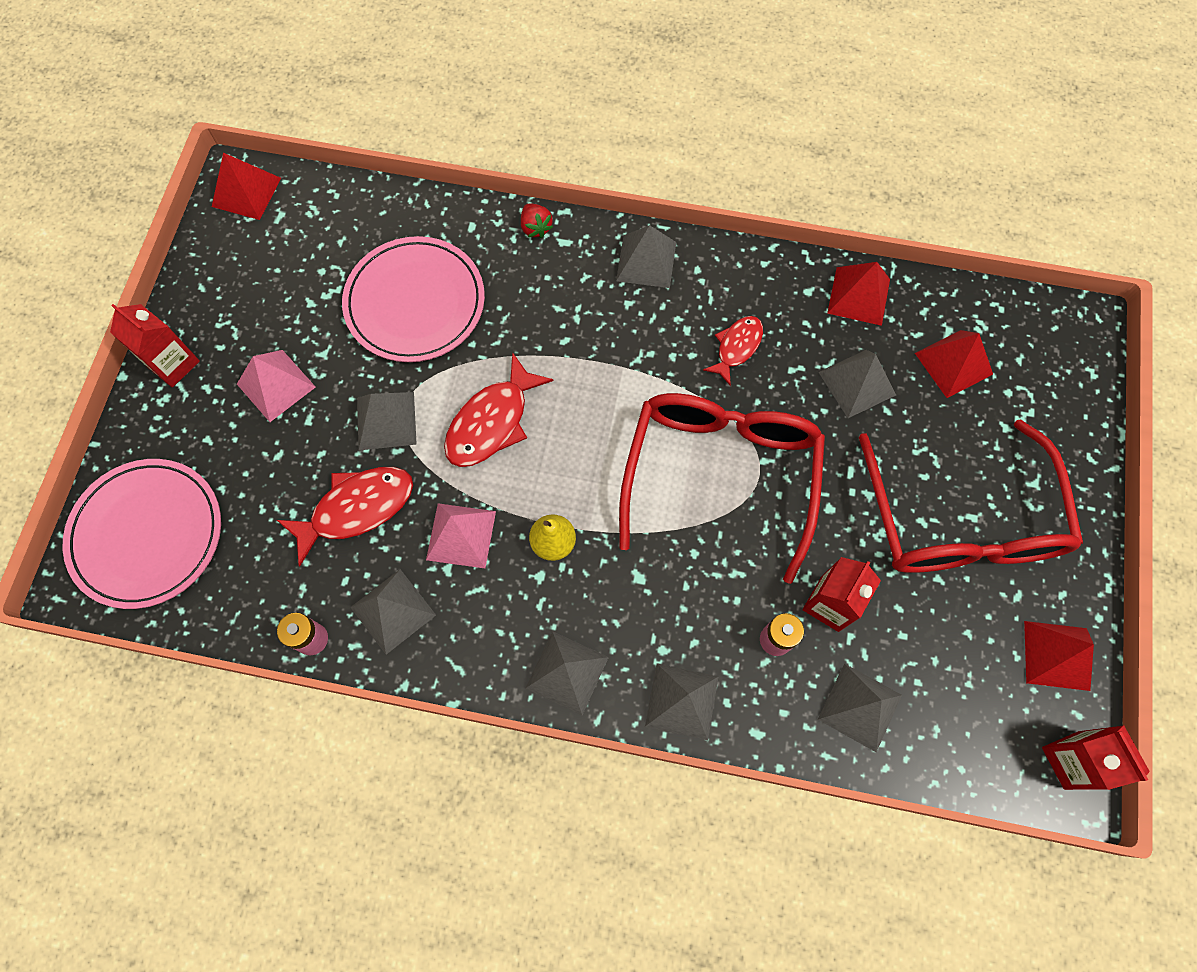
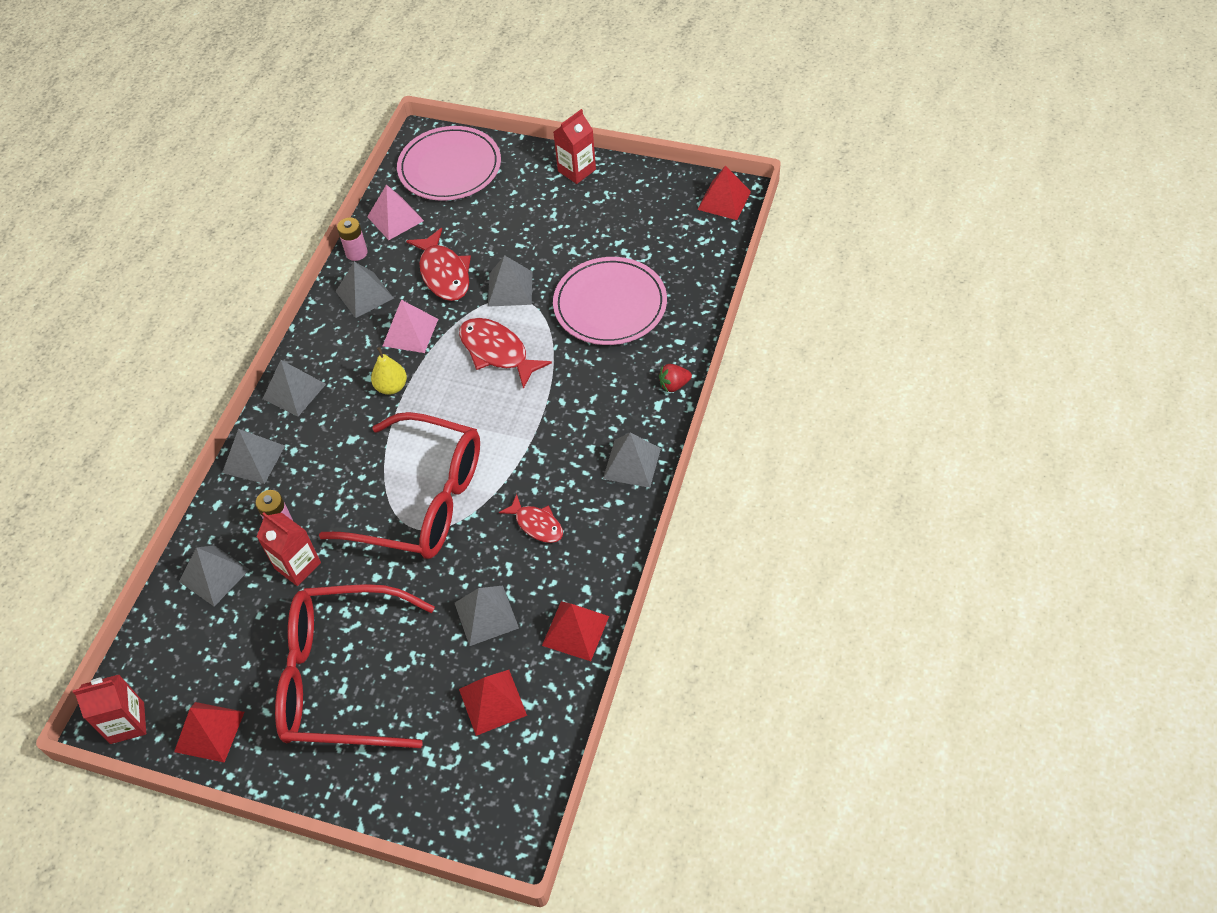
camera: 100 degrees right, 15 degrees down
(276, 385) = (550, 226): pink pyramid -> pink pyramid (395, 218)

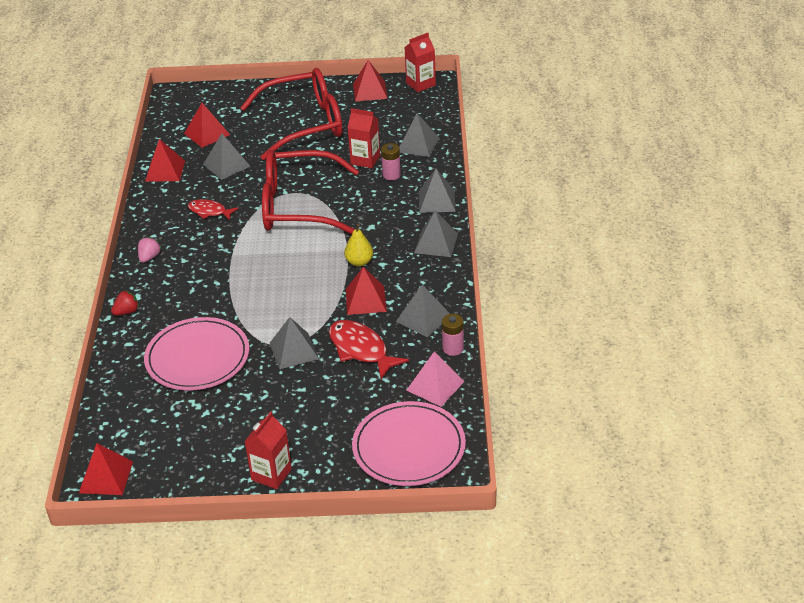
camera: 160 degrees right, 15 degrees down
(410, 332) = (366, 300): pink pyramid -> red pyramid
(497, 352) = (284, 302): red fish -> none
(632, 463) = (149, 257): grey pyramid -> pink strawberry

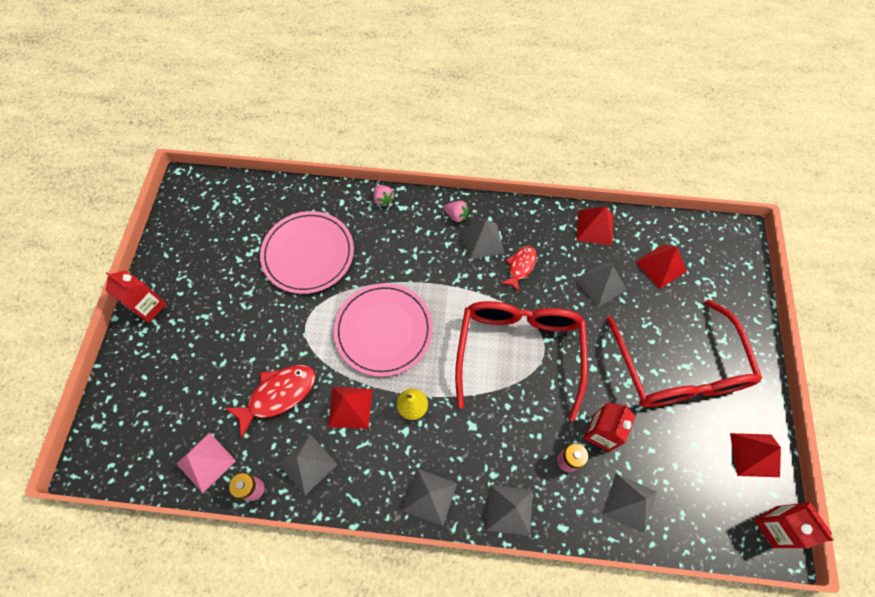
camera: 95 degrees right, 25 degrees up
(106, 477) = (193, 191): red pyramid -> none
(127, 312) = (383, 200): red strawberry -> pink strawberry
(294, 350) = (294, 333): grey pyramid -> grey pyramid (483, 241)
(409, 447) = (135, 425): pink plate -> pink plate (383, 330)

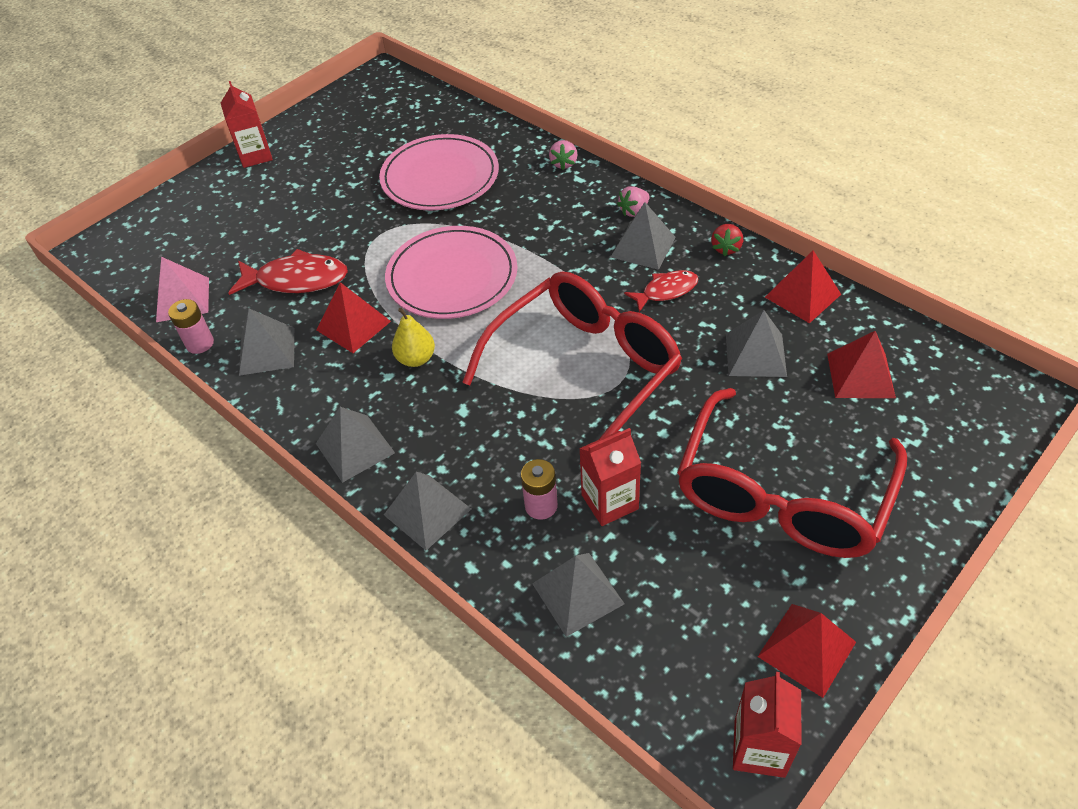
camera: 40 degrees right, 15 degrees down
(456, 216) = (634, 211): pink strawberry -> pink strawberry turned 75 degrees clockwise
(530, 216) = (726, 248): none -> red strawberry

